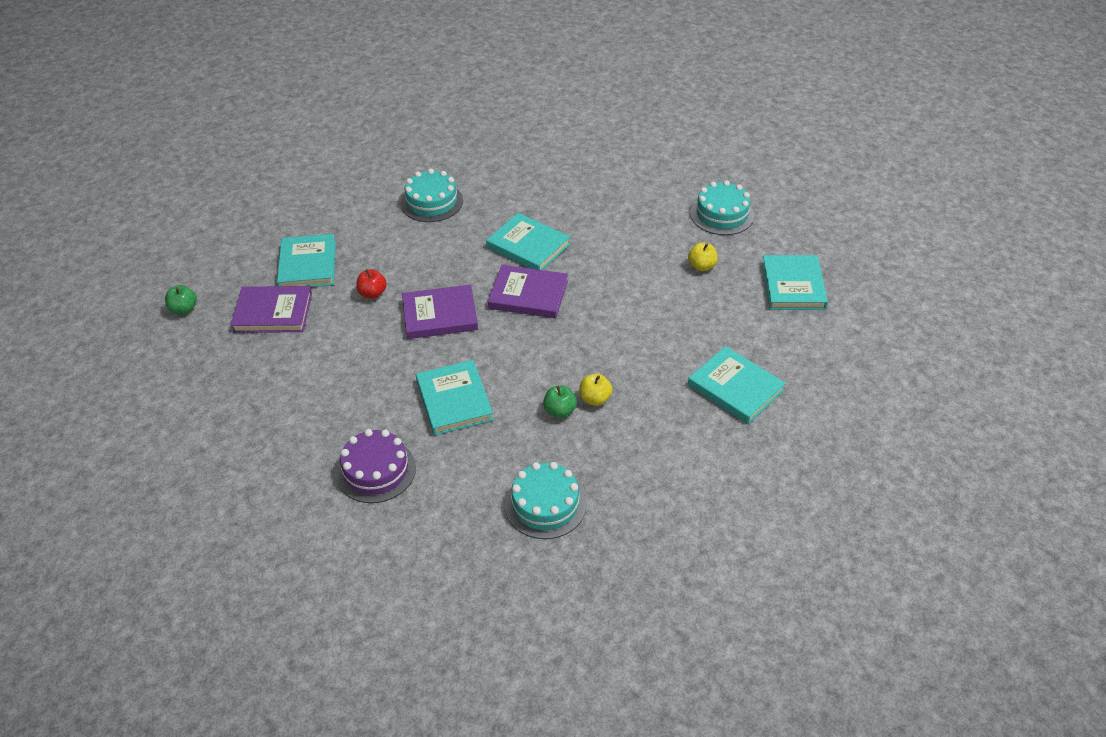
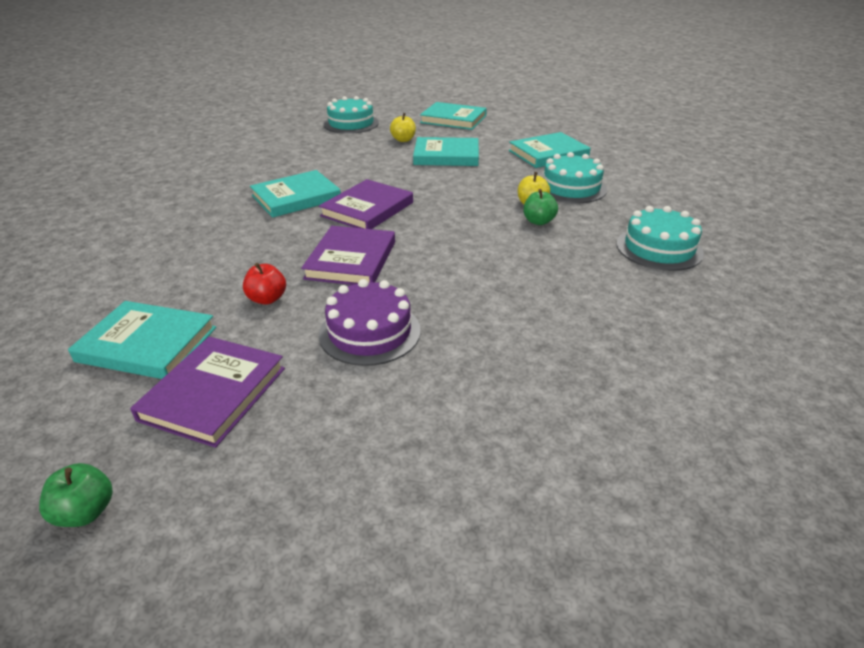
camera: 70 degrees left, 10 degrees down
(376, 470) = (583, 343): purple cake -> purple cake (370, 332)
(432, 202) = (154, 235): turquoise cake -> turquoise cake (571, 188)
(454, 400) = (493, 273): turquoise book -> turquoise book (446, 156)

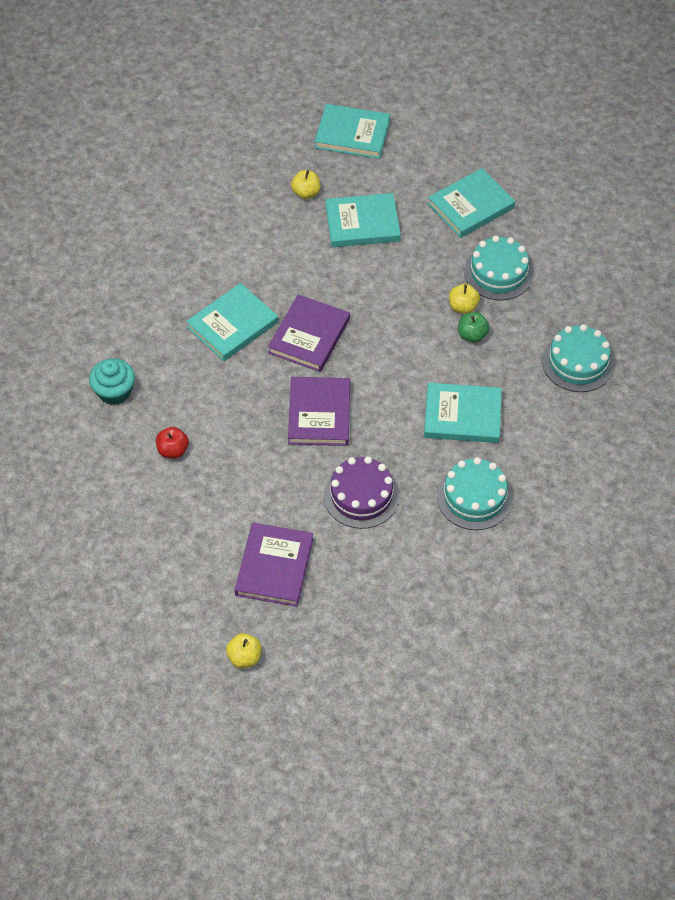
camera: 10 degrees left, 20 degrees up
(86, 512) = (244, 657): green apple -> yellow apple
(147, 344) = (202, 531): turquoise book -> turquoise book (462, 416)
(148, 227) = (114, 392): none -> turquoise cupcake
(267, 299) = (269, 471): red apple -> red apple (173, 450)
(351, 124) = (233, 160): turquoise cake -> turquoise cake (474, 497)

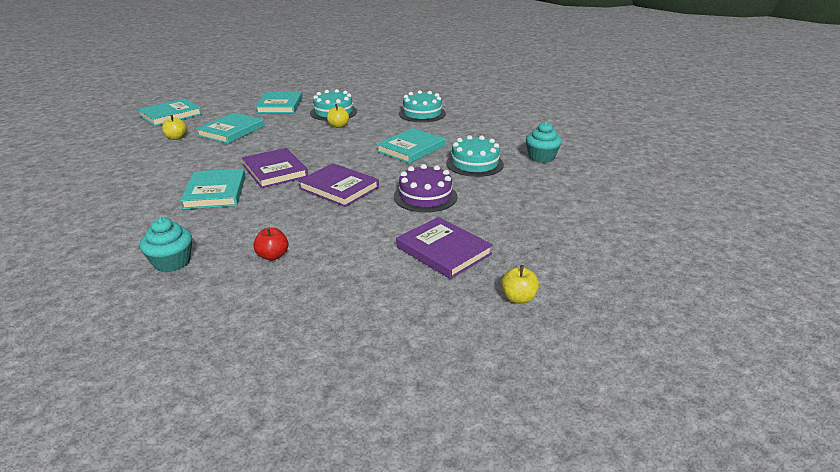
camera: 55 degrees left, 25 degrees down
(472, 335) = (361, 130): green apple -> none
(548, 553) = (541, 157): none -> turquoise cupcake

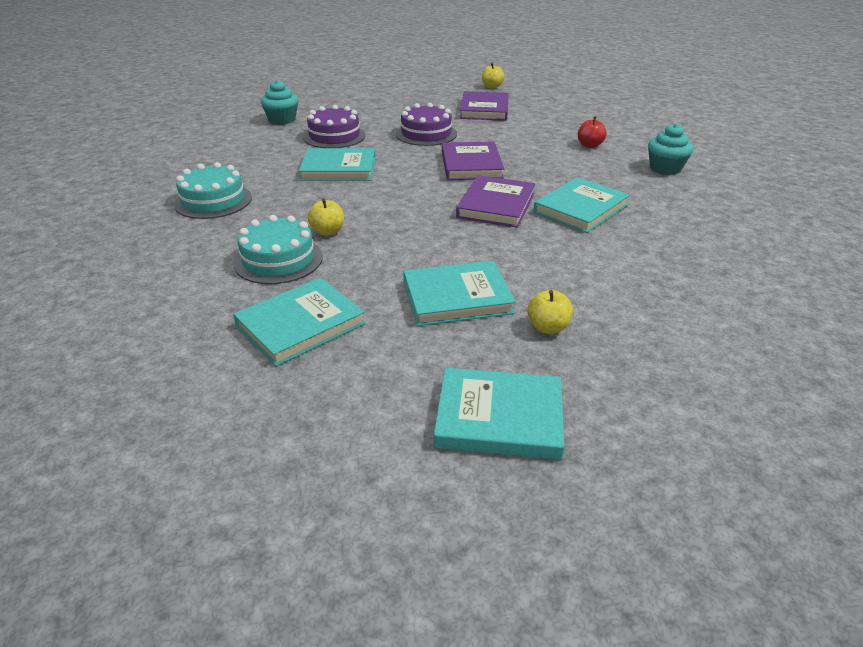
camera: 130 degrees left, 5 degrees up
(474, 164) = (334, 136): turquoise cake -> purple cake

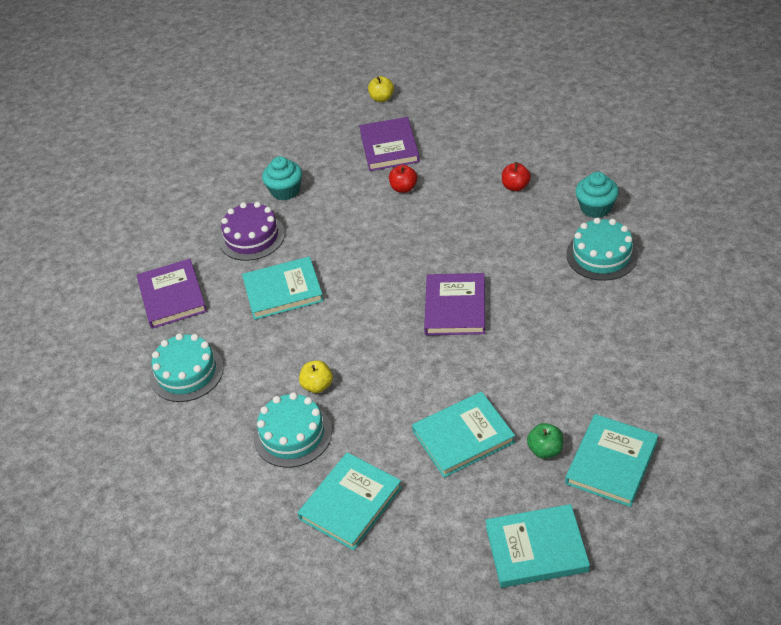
camera: 10 degrees left, 10 degrees up
(282, 120) = (180, 221): turquoise cupcake -> turquoise cupcake (285, 191)
(426, 134) = (345, 208): purple cake -> none
(471, 165) = (410, 250): purple book -> purple book (172, 296)
(485, 131) = (403, 188): none -> red apple
(548, 327) = (545, 450): yellow apple -> green apple
(580, 209) = (532, 292): turquoise book -> turquoise book (611, 462)
(663, 197) = (602, 255): none -> turquoise cake

